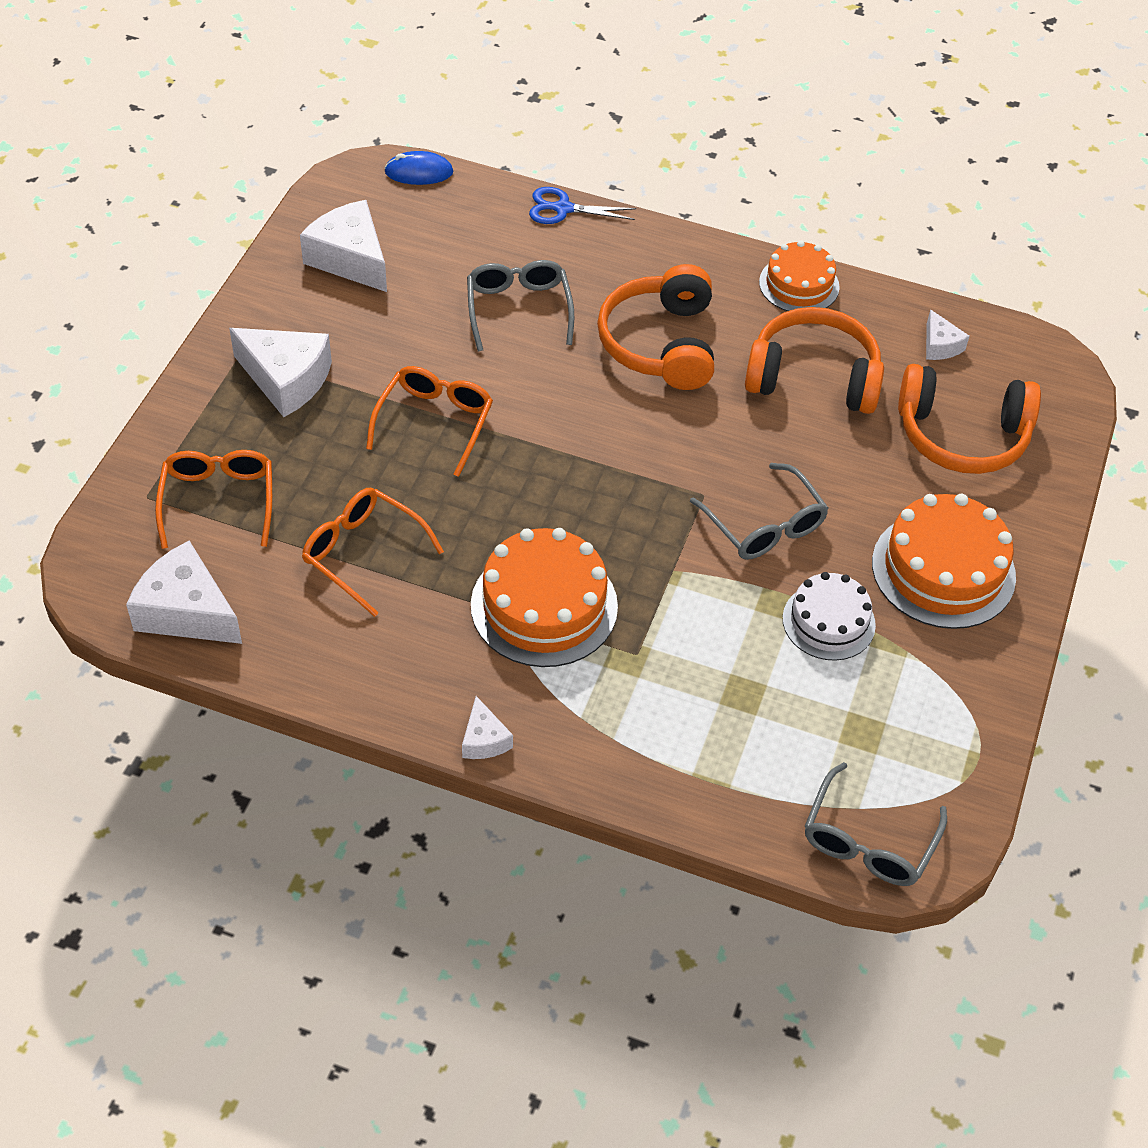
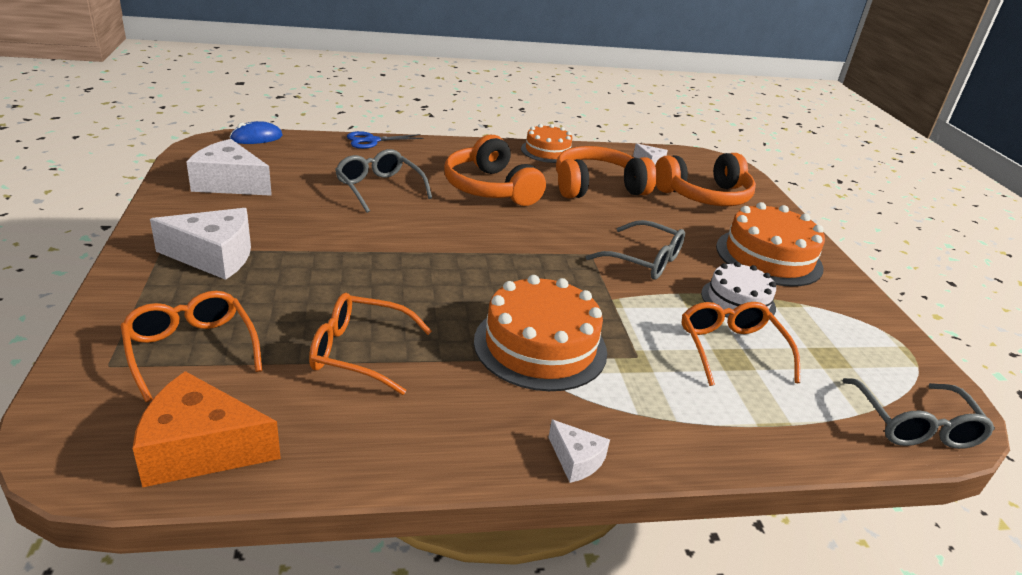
camera: 30 degrees left, 20 degrees down
(186, 611) = (200, 449): white cheese -> orange cheese
(434, 422) = (361, 256): orange glasses -> orange glasses (731, 349)

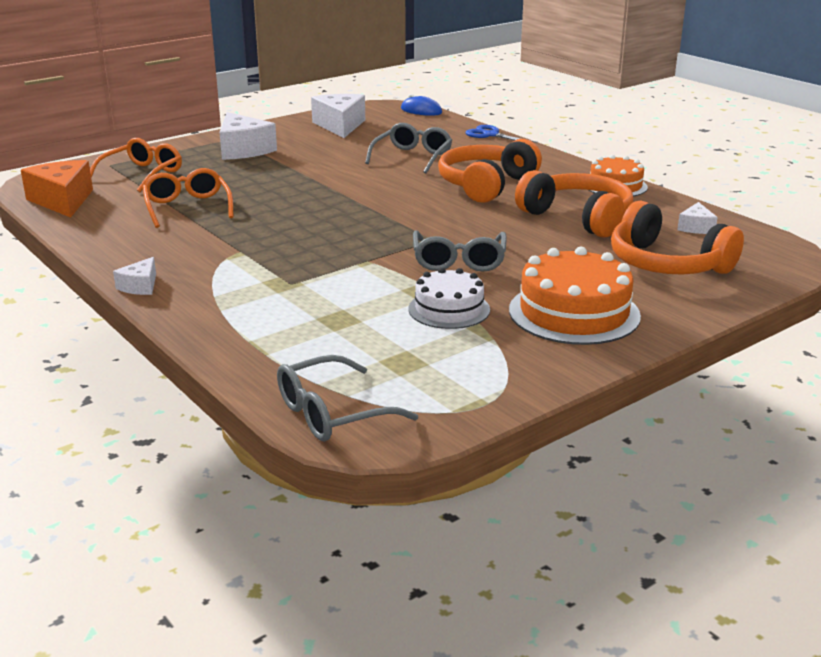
camera: 65 degrees right, 5 degrees down
(540, 346) = (261, 251): orange cake -> none
(731, 349) = (353, 317): orange glasses -> none

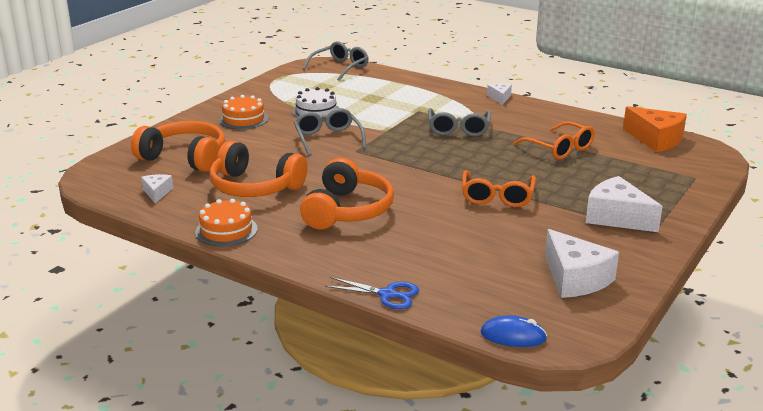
camera: 160 degrees right, 0 degrees up
(142, 174) = (649, 172): orange glasses -> orange glasses (497, 197)
(412, 157) = (444, 237): grey glasses -> grey glasses (458, 129)
(574, 313) = (243, 119): orange cake -> orange cake, size x0.63

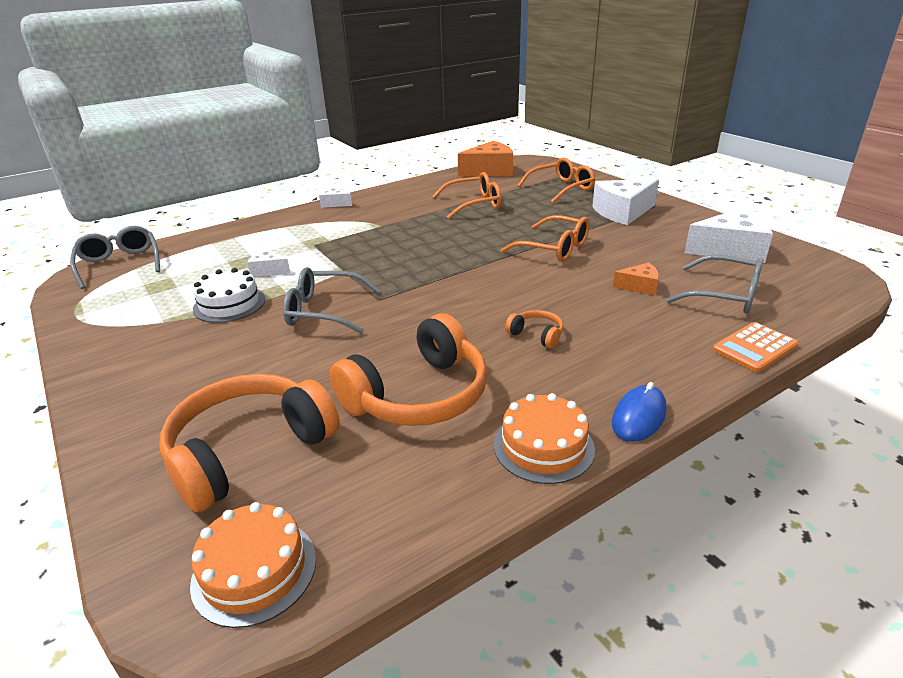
camera: 65 degrees left, 5 degrees up
(157, 193) = (358, 508): white cheese -> white cheese (268, 270)
(243, 119) = (176, 366): orange cake -> orange cake (254, 570)
(347, 210) = (536, 335): orange headphones -> orange headphones, size x0.43
(387, 294) = (754, 348): blue scissors -> orange calculator
(456, 240) = (639, 286): none -> orange cheese
(458, 129) = (384, 235): grey glasses -> grey glasses (725, 295)
(513, 336) = (838, 298): blue mouse -> blue mouse (639, 417)
(648, 180) = (561, 188): none -> orange glasses

